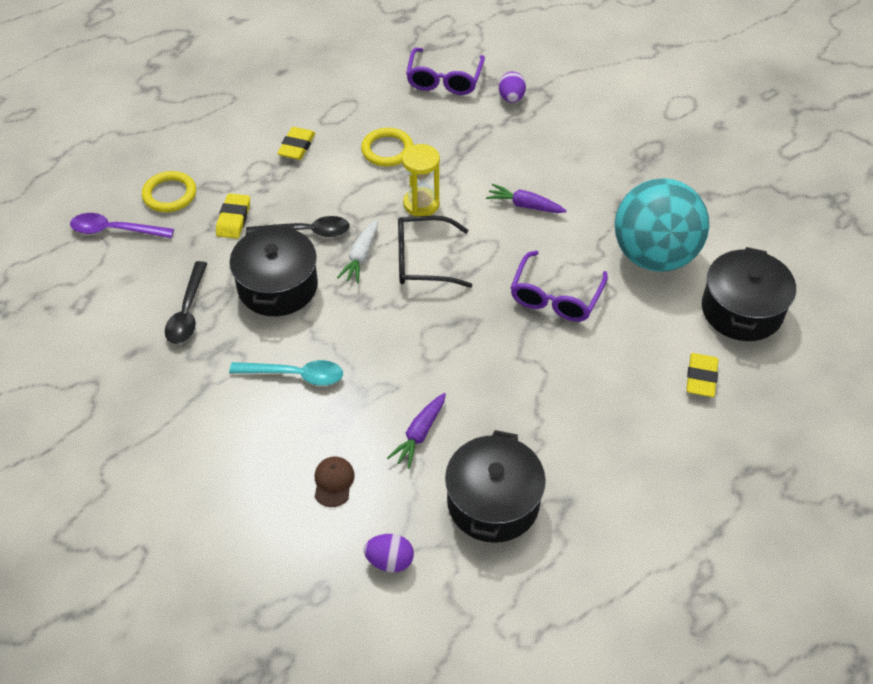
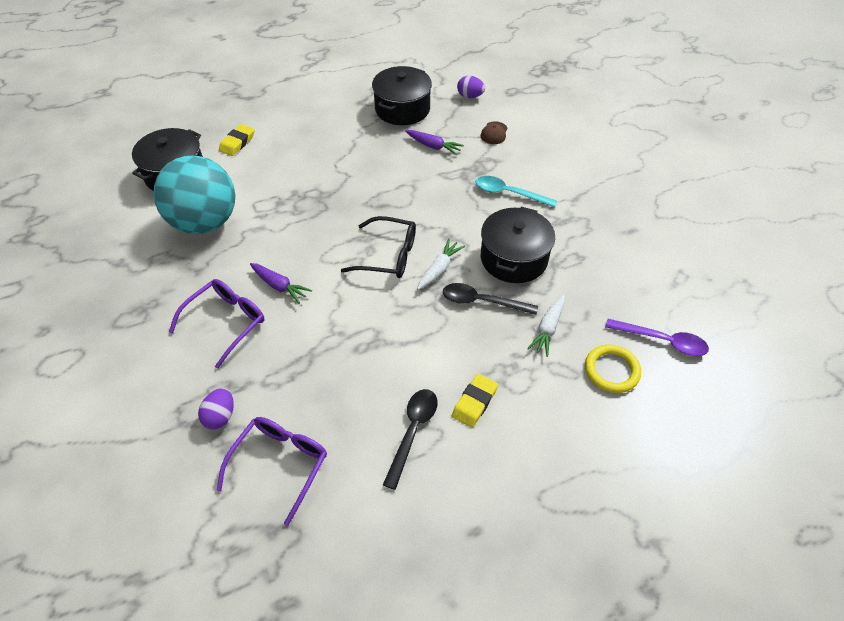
camera: 165 degrees left, 0 degrees up
(187, 311) = (589, 253): black spoon -> black spoon (413, 432)
(233, 219) = (548, 329): yellow eraser -> white carrot
(387, 150) = (381, 376): yellow ring -> none
(419, 434) = (433, 146): purple carrot -> purple carrot turned 75 degrees clockwise
(421, 204) = (370, 307): yellow hourglass -> none
(555, 297) = (299, 208): purple glasses -> purple glasses (226, 322)

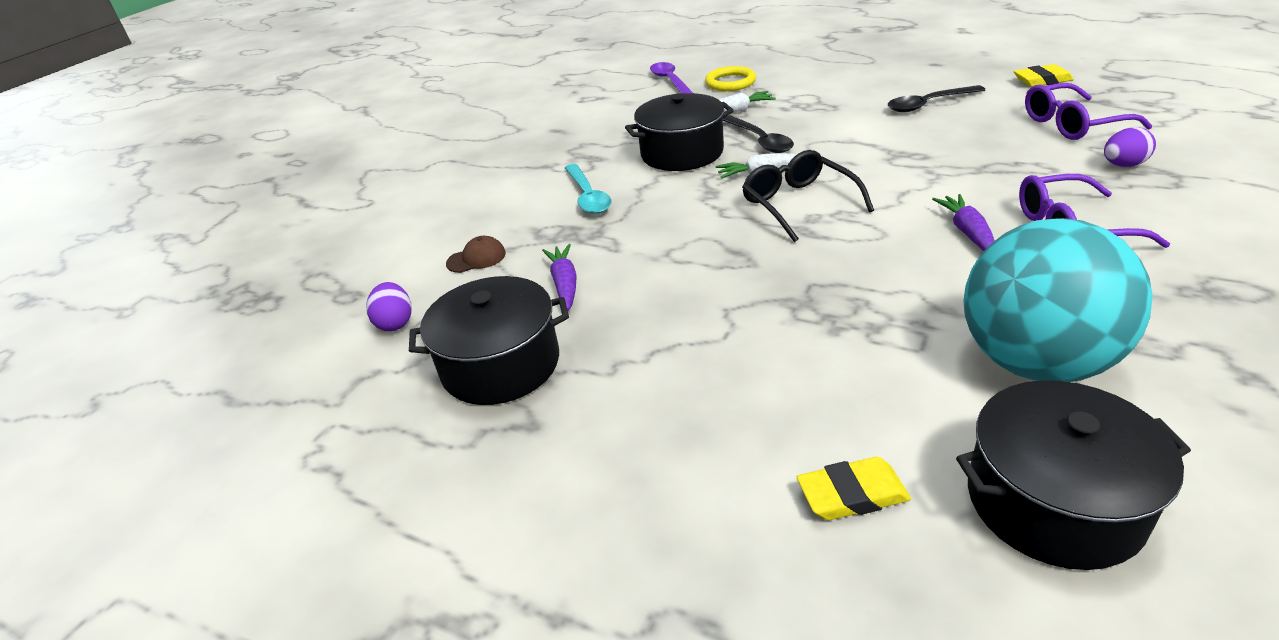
camera: 125 degrees left, 15 degrees down
(474, 402) = (856, 101): yellow eraser -> yellow eraser (1042, 80)

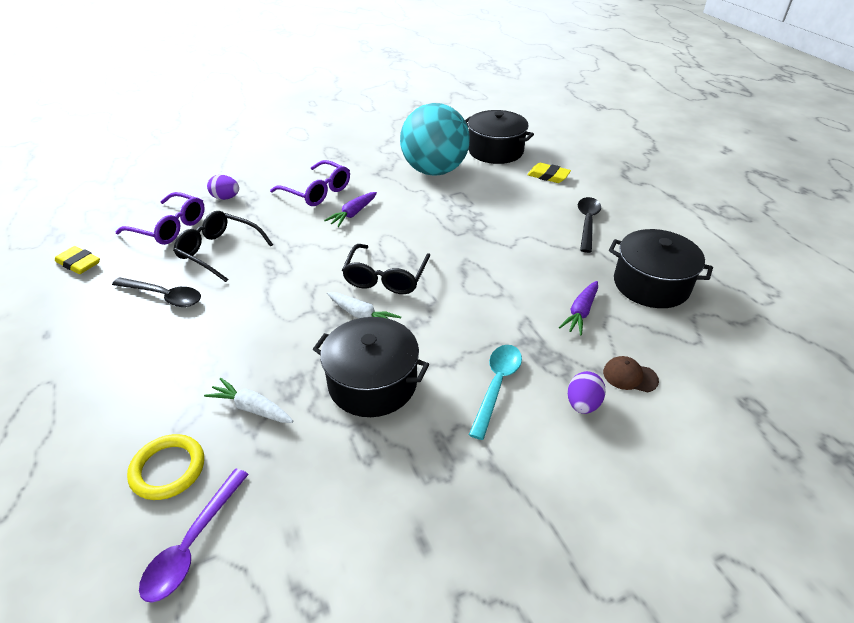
camera: 145 degrees left, 5 degrees up
(395, 323) = (712, 352): purple egg -> purple egg (582, 404)
(760, 140) = (307, 350): black spoon -> black spoon (587, 223)
(980, 138) = (219, 251): none -> black glasses

